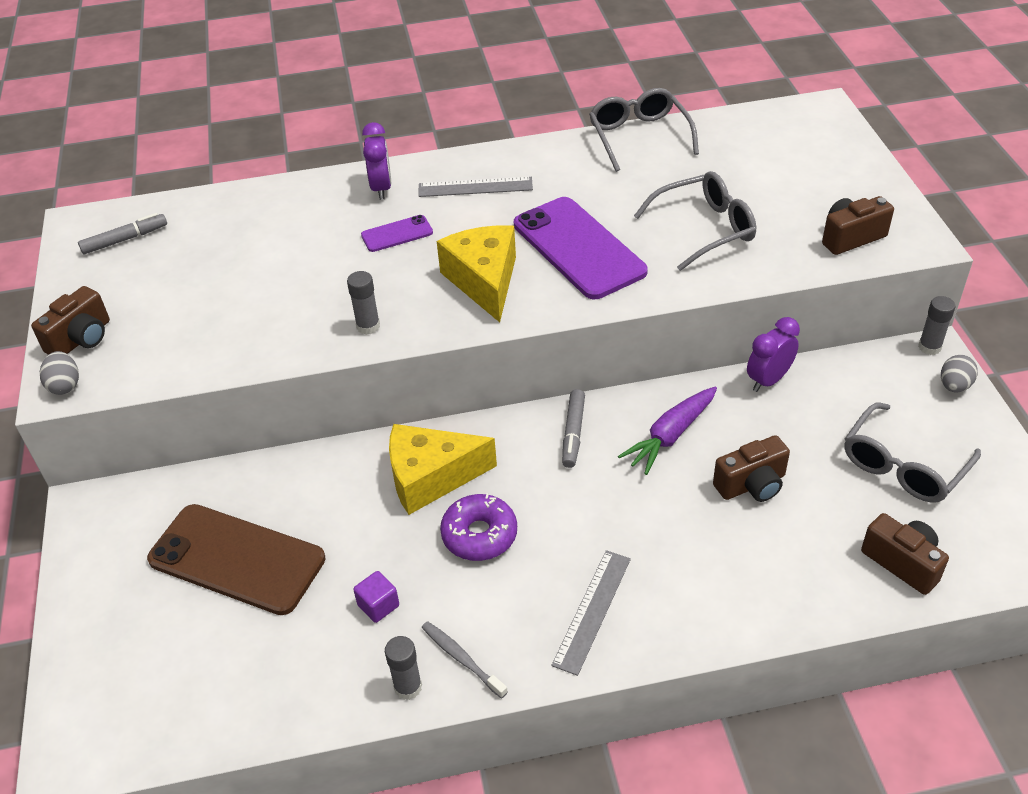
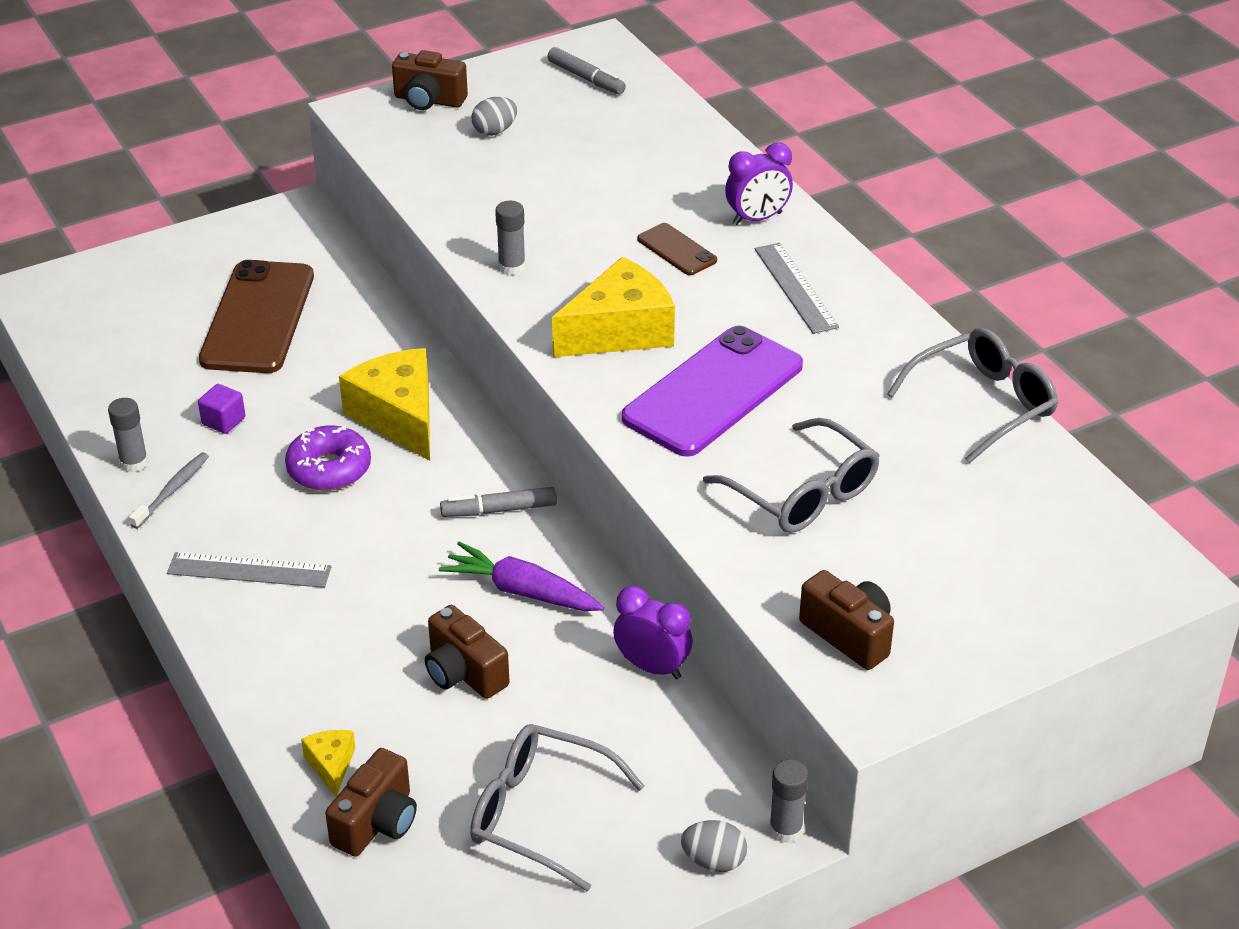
camera: 70 degrees right, 5 degrees down
(65, 385) = (364, 112): grey egg -> grey egg (494, 131)
(397, 234) = (676, 250): purple phone -> brown phone
(838, 583) = (331, 765): none -> yellow cheese

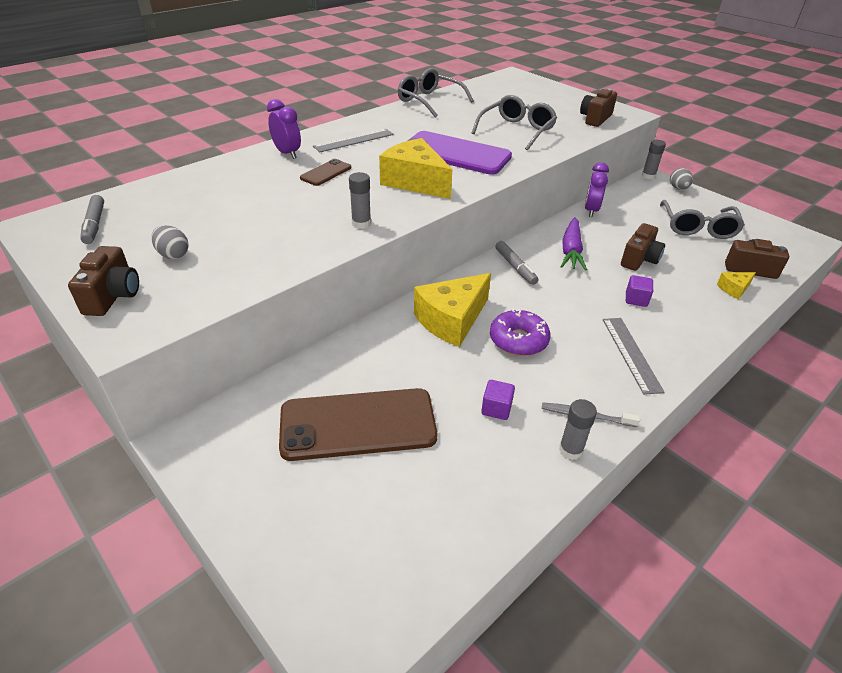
camera: 105 degrees left, 0 degrees up
(359, 623) = (636, 299): none -> purple cube
(586, 78) = (94, 225): grey marker -> grey marker turned 135 degrees clockwise

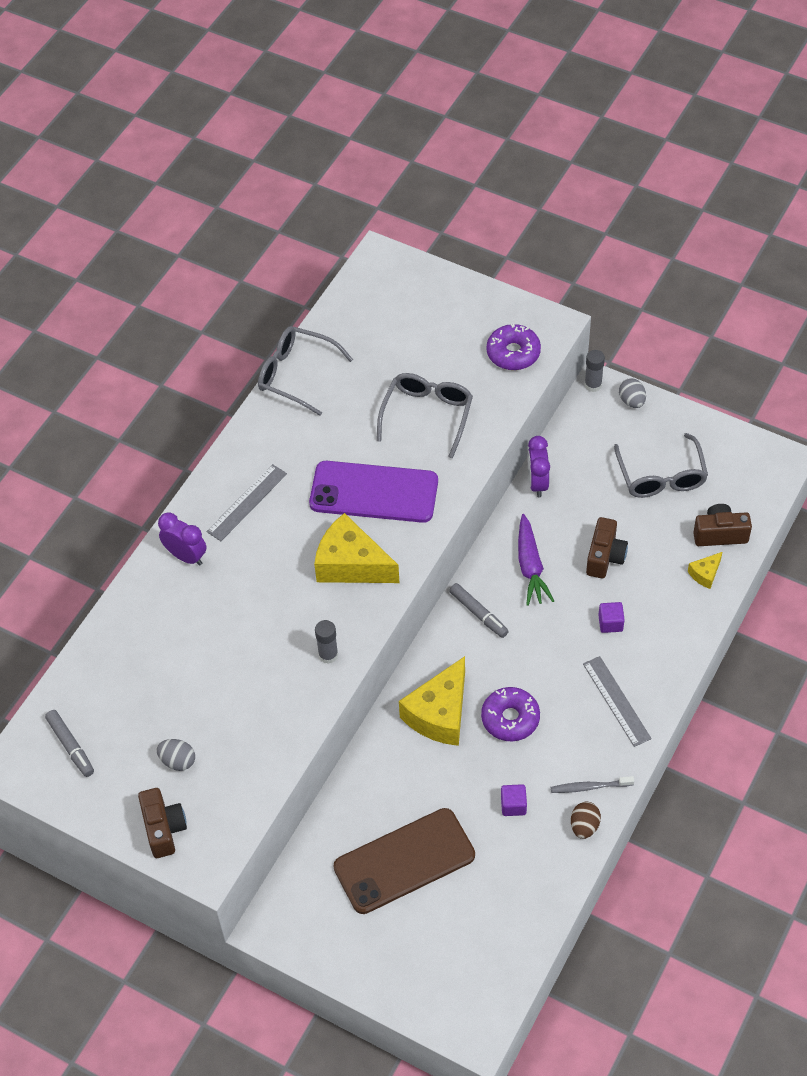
camera: 15 degrees left, 15 degrees up
(326, 173) = (249, 580): brown phone -> none
(570, 450) = (584, 826): grey glue stick -> brown egg
(595, 119) = (513, 353): brown camera -> purple donut

